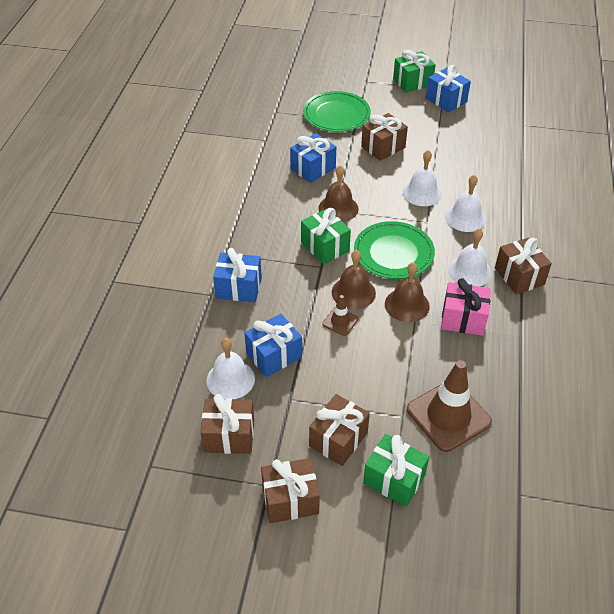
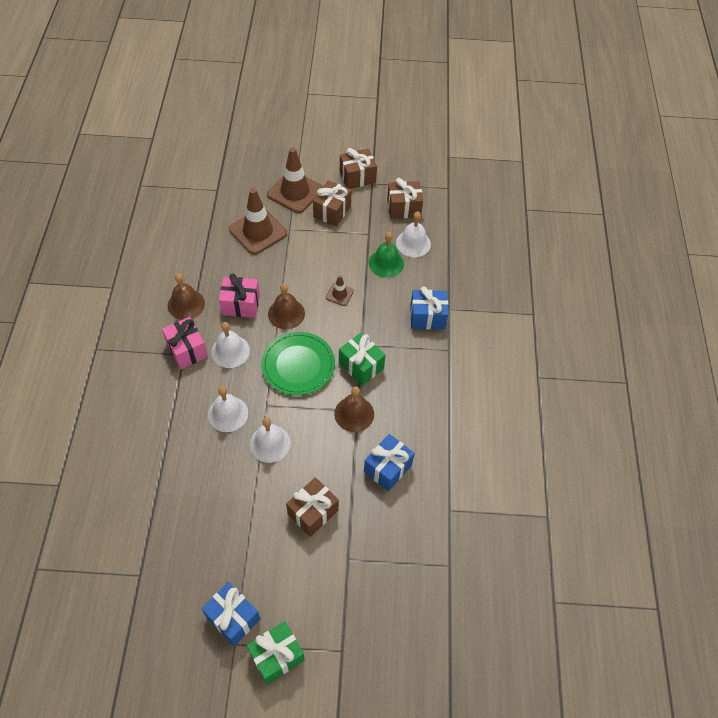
camera: 170 degrees right, 10 degrees up
(274, 355) = (386, 263): blue gift -> green bell
(336, 114) = (373, 569): green plate -> none
(353, 292) = (331, 321): brown bell -> brown bell (186, 304)
(394, 479) = (295, 192): green gift -> brown traffic cone
(519, 276) = (187, 350): brown gift -> pink gift

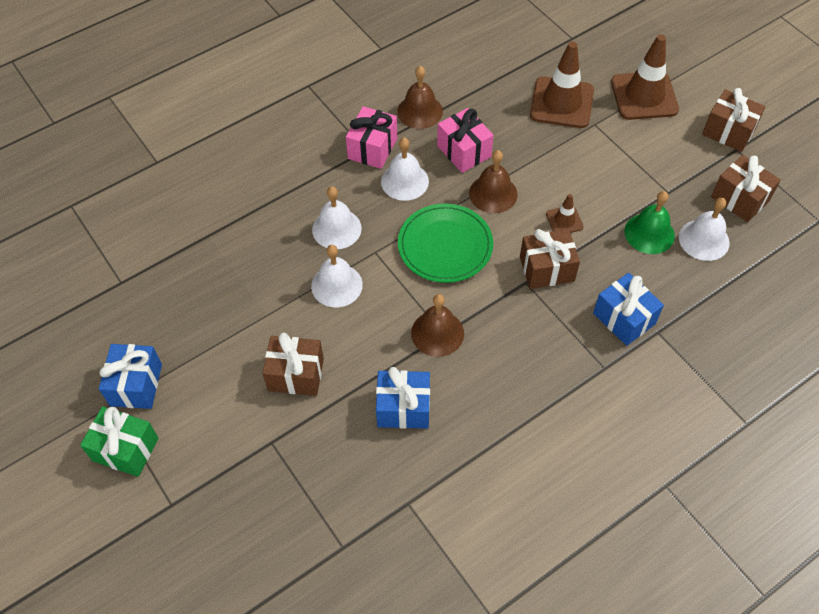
camera: 55 degrees right, 0 degrees up
(332, 211) = (658, 142): brown gift -> brown gift (547, 269)
(361, 366) = (499, 299): green gift -> none

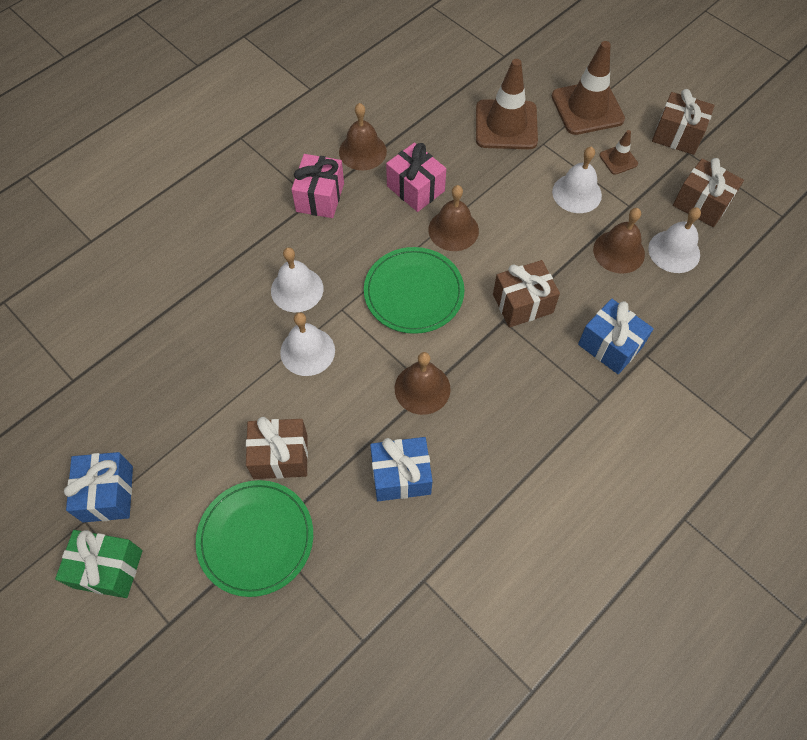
camera: 10 degrees left, 5 degrees up
(261, 443) = (256, 538): none -> green plate
(404, 181) = (359, 228): white bell -> white bell (577, 193)
(564, 220) = (531, 249): brown traffic cone -> brown traffic cone (618, 160)
(649, 233) = (619, 251): green bell -> brown bell

